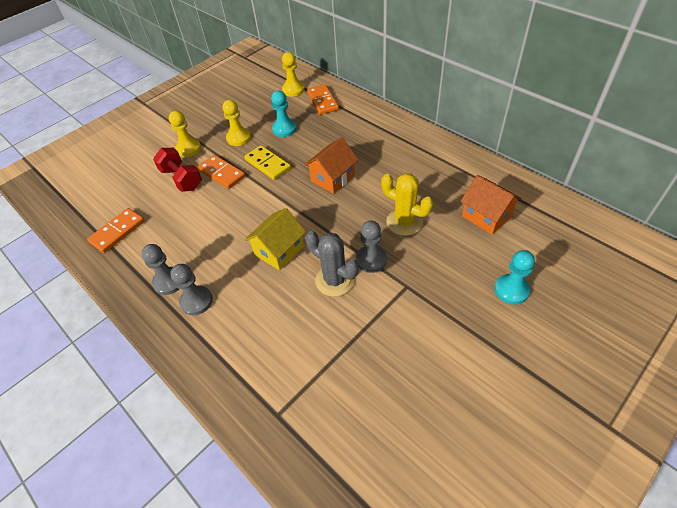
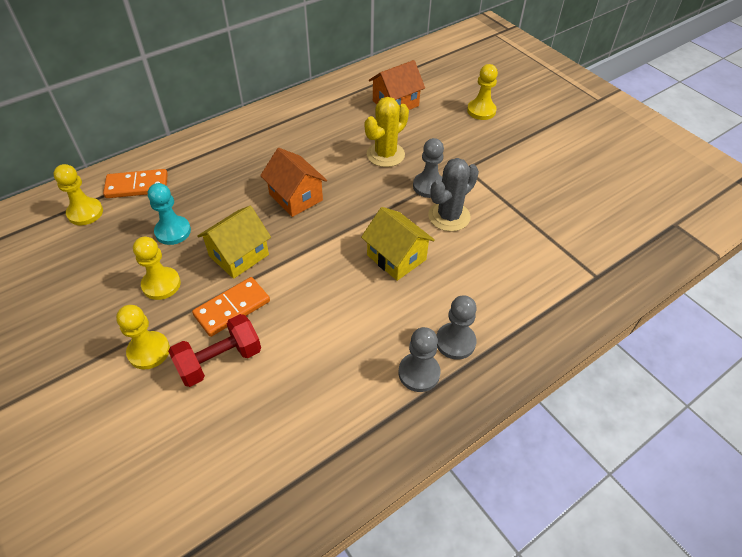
camera: 85 degrees left, 0 degrees up
(117, 232) = (304, 449): orange domino -> none
(268, 164) = (239, 255): yellow domino -> yellow house
(511, 290) = (481, 111): turquoise pawn -> yellow pawn

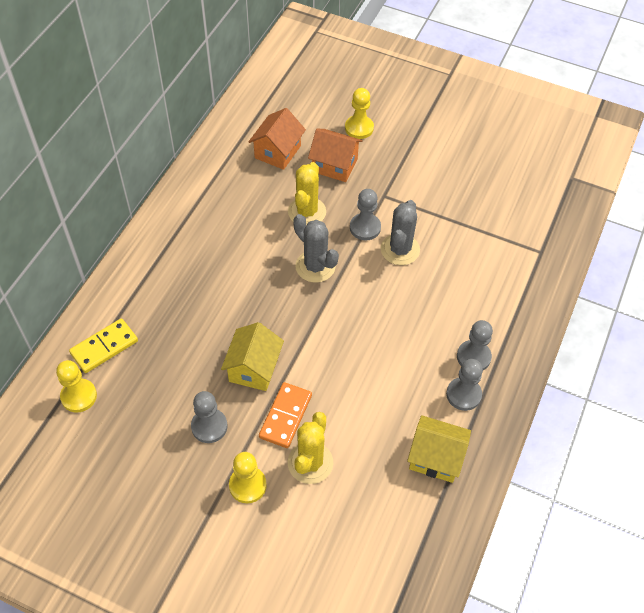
camera: 30 degrees left, 5 degrees up
(137, 186) = (104, 347): orange domino -> yellow domino
(161, 284) = (209, 426): yellow pawn -> grey pawn
(173, 231) = (177, 375): turquoise pawn -> none
(220, 360) = (310, 463): red dumbbell -> yellow cactus
(296, 197) = (260, 291): orange house -> orange house (334, 165)
(359, 198) = (315, 266): none -> grey cactus
(396, 257) = (383, 307): yellow house -> yellow house (436, 457)

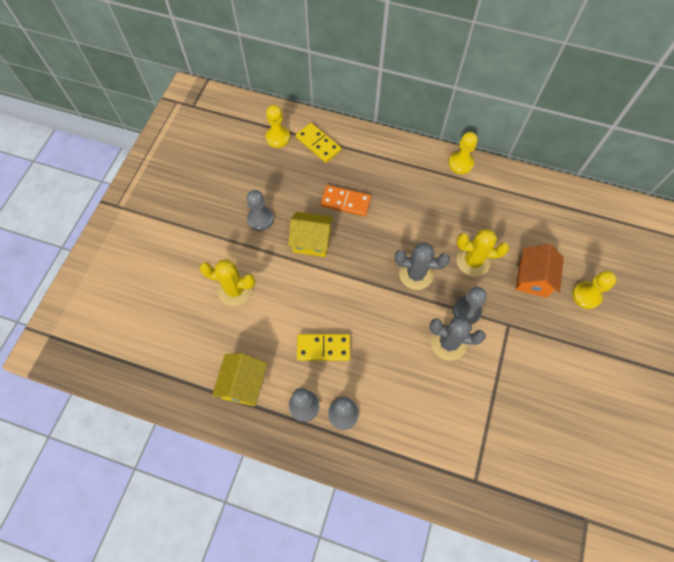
camera: 85 degrees right, 10 degrees up
(247, 485) = (215, 250): yellow pawn -> yellow pawn (460, 163)
(277, 152) = (535, 230): orange house -> none
(285, 416) = (272, 268): orange domino -> orange domino (346, 202)
(315, 266) = (416, 274): grey cactus -> grey cactus turned 60 degrees clockwise
(396, 369) = (323, 348): none -> yellow domino

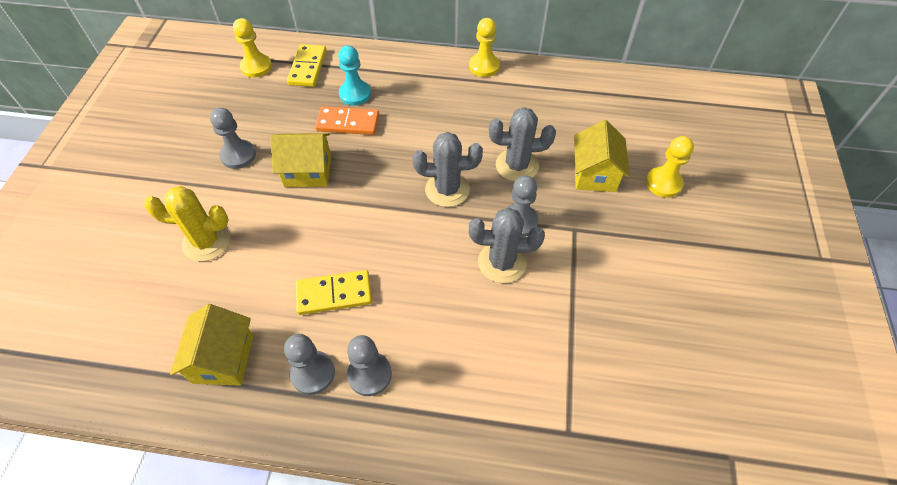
camera: 10 degrees left, 10 degrees down
(318, 144) = (307, 68): yellow domino -> yellow domino turned 60 degrees clockwise
(353, 175) = (355, 94): none -> turquoise pawn
(473, 261) = (517, 165): yellow cactus -> grey cactus
(533, 278) = (594, 174): orange house -> yellow house

